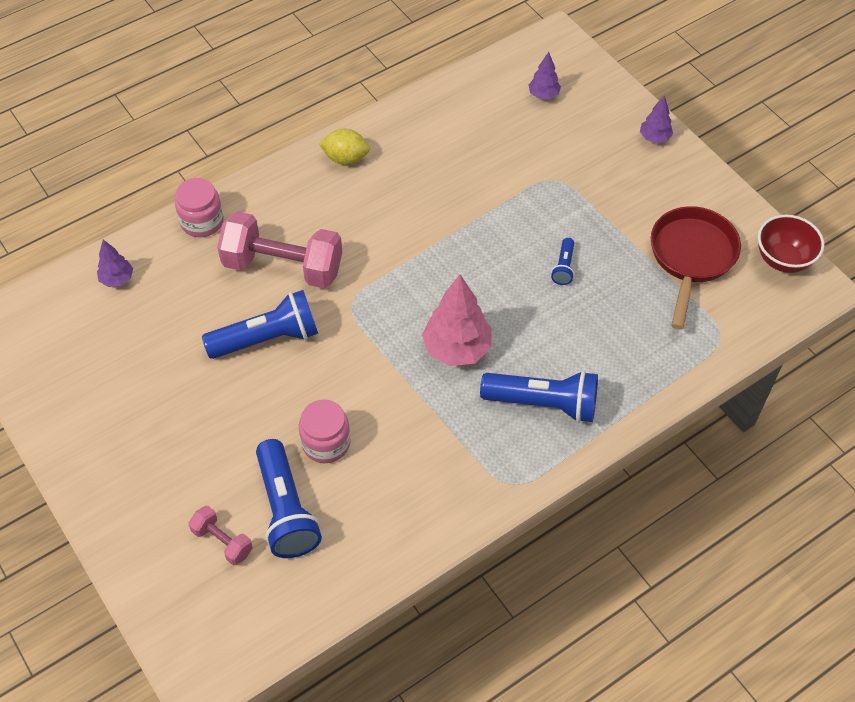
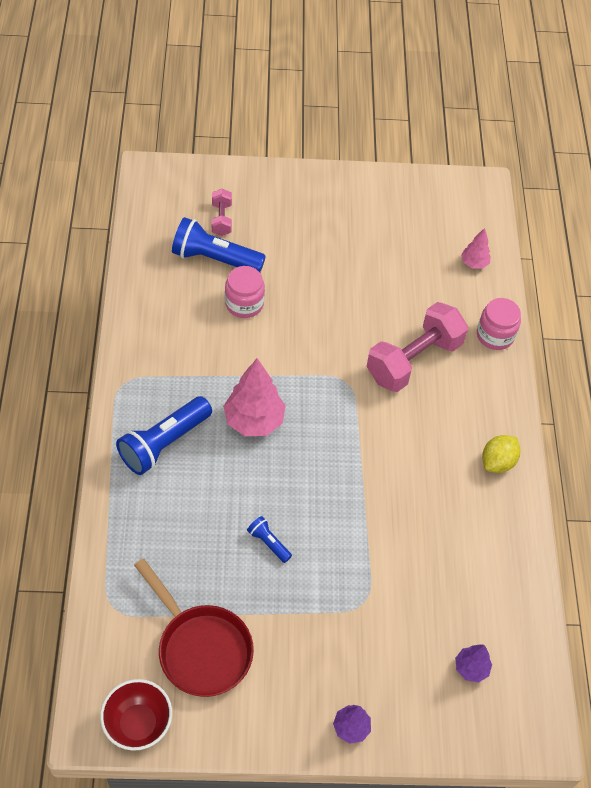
camera: 120 degrees right, 0 degrees up
(117, 279) = (474, 263): purple tree -> pink tree
(222, 541) = (221, 219): pink dumbbell -> pink dumbbell turned 75 degrees counterclockwise
(267, 338) = (355, 317): blue flashlight -> none

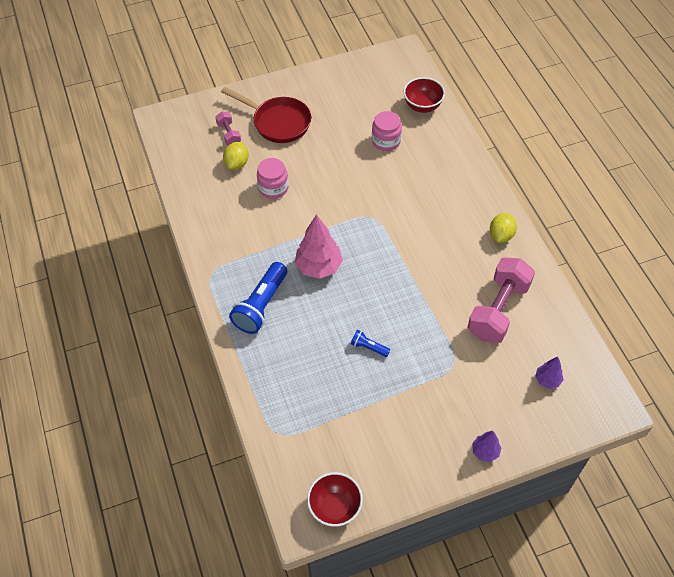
camera: 15 degrees left, 0 degrees up
(201, 648) = (355, 438): red pan -> red pan (278, 122)
(215, 258) = (237, 163): blue flashlight -> yellow lemon
(413, 360) = (411, 186): pink dumbbell -> pink dumbbell (498, 310)
(474, 263) = (422, 106): pink tree -> red bowl
(495, 335) = (459, 150): pink jar -> pink jar (386, 141)

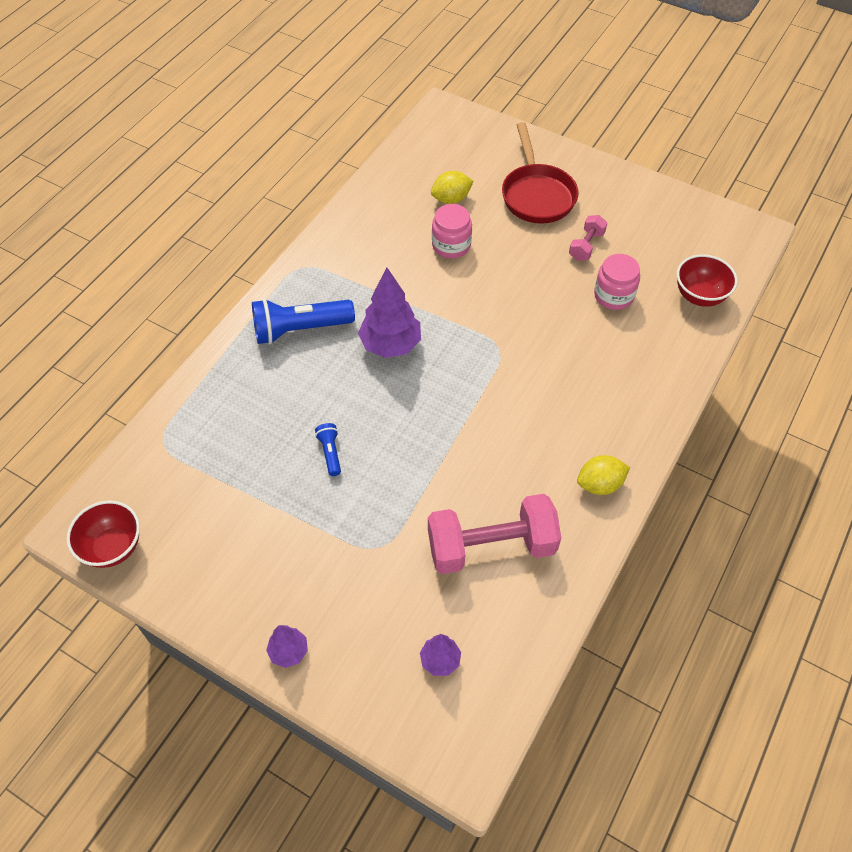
camera: 50 degrees right, 0 degrees up
(229, 134) = (480, 170): pink dumbbell -> pink dumbbell (586, 246)
(318, 267) = (390, 345): pink tree -> purple tree

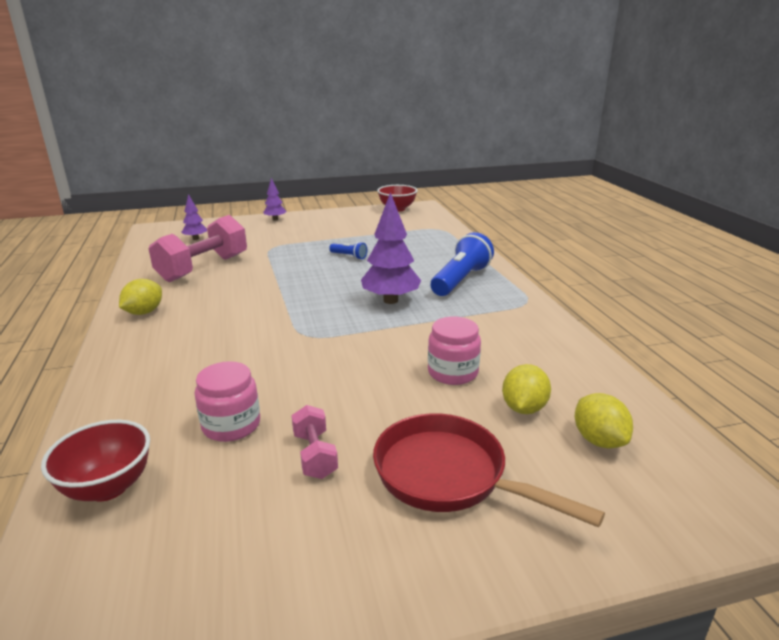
camera: 135 degrees right, 30 degrees down
(446, 163) = (598, 440): none -> yellow lemon

